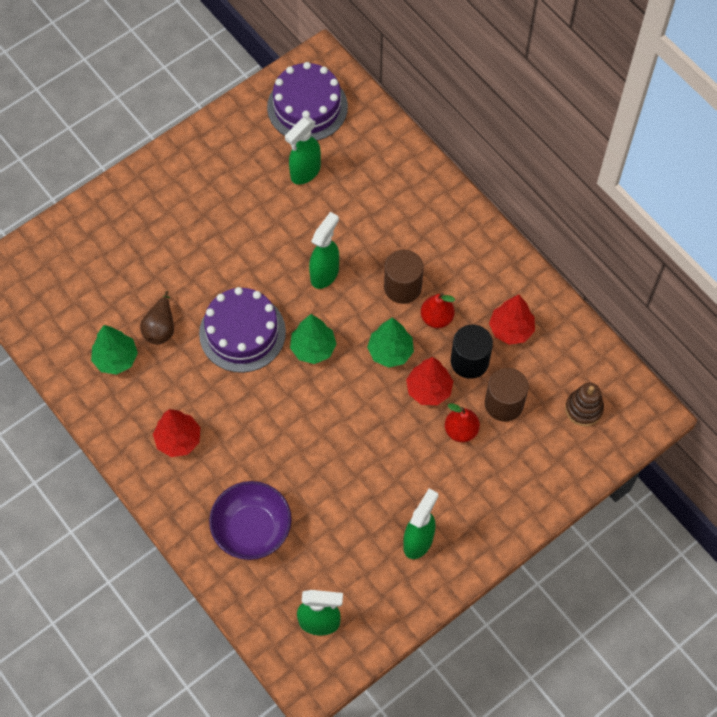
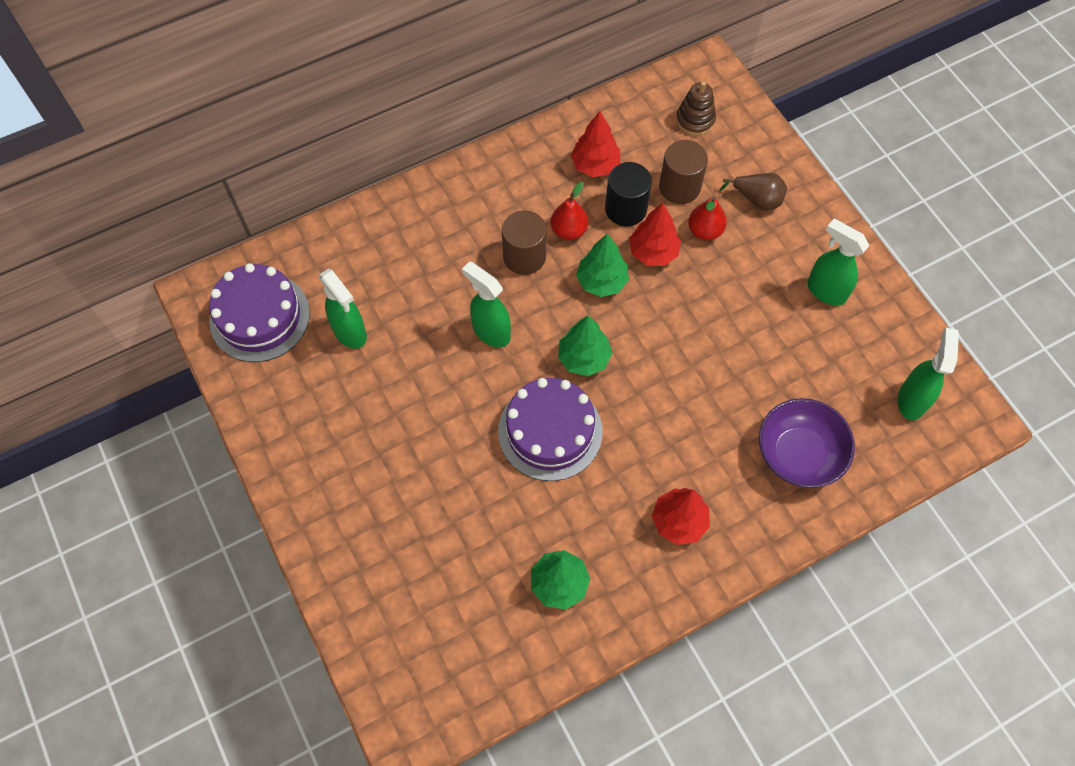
camera: 80 degrees left, 0 degrees up
(160, 328) = (526, 524): brown pear -> brown pear (757, 199)

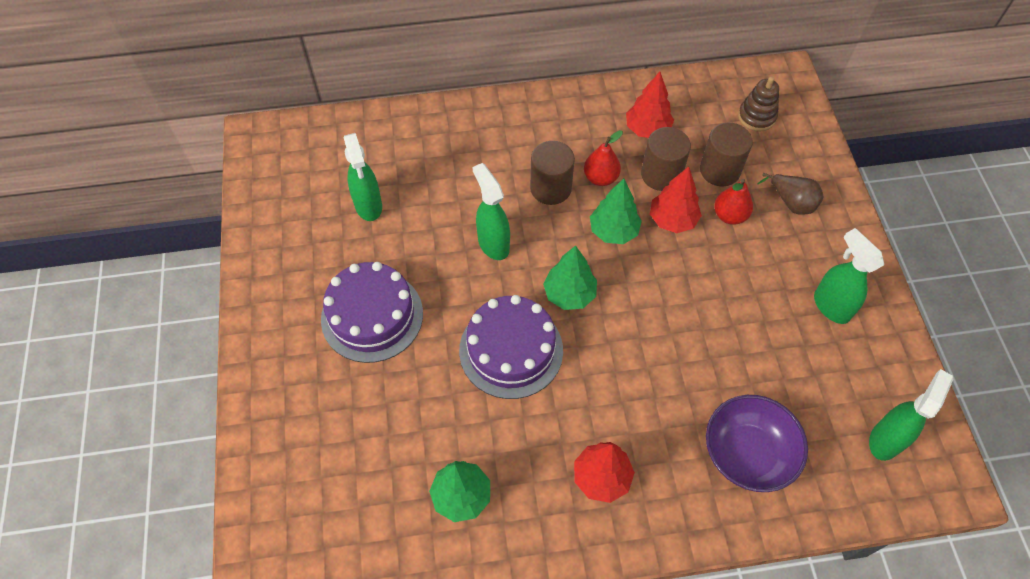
camera: 20 degrees right, 5 degrees down
(259, 317) = (298, 169): purple cake -> purple cake (372, 316)
(625, 209) = (661, 175): black cylinder -> brown cylinder

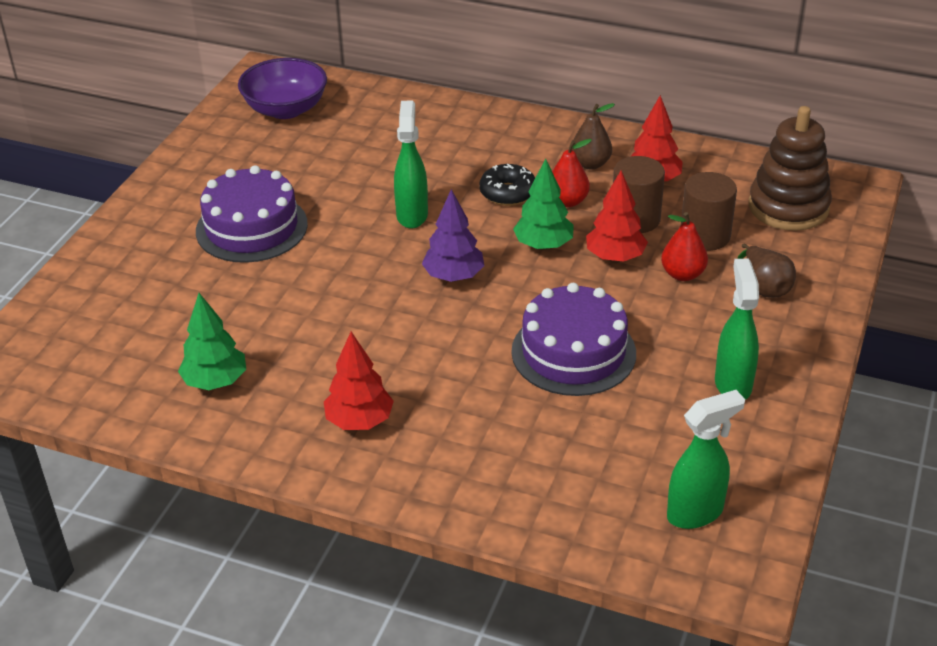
camera: 30 degrees right, 20 degrees down
(368, 206) = (319, 151): green spray bottle -> none
(511, 350) = (358, 297): purple cake -> purple cake (573, 352)
(550, 188) = (508, 193): brown cylinder -> black donut
(569, 294) = (454, 276): green tree -> purple tree
(591, 131) = (590, 164): none -> brown pear
(747, 453) = (527, 463): purple bowl -> purple bowl (285, 109)
(756, 117) = (788, 207): brown stacking toy -> brown stacking toy, size x1.68

